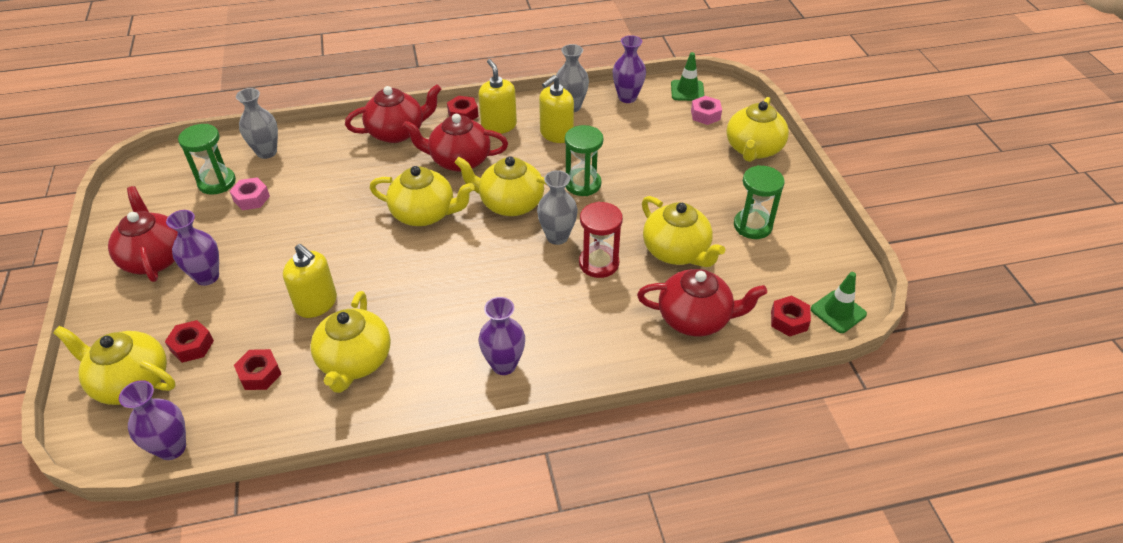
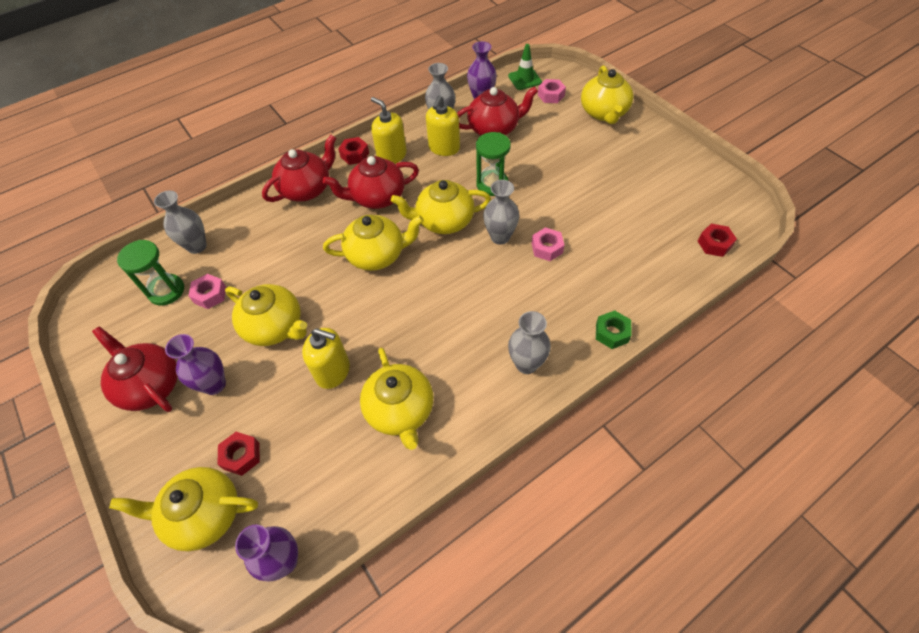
camera: 20 degrees left, 10 degrees up
(260, 374) = (322, 457): red nut -> none
(504, 365) = (526, 364): purple vase -> grey vase
(599, 263) = (547, 248): red hourglass -> pink nut
(612, 368) = (612, 333): none -> green nut
(676, 251) = (599, 217): yellow teapot -> yellow teapot (275, 327)
(695, 318) = (647, 267): red teapot -> red teapot (494, 129)
(752, 226) = (642, 176): green hourglass -> none
(838, 312) = (743, 224): green traffic cone -> none

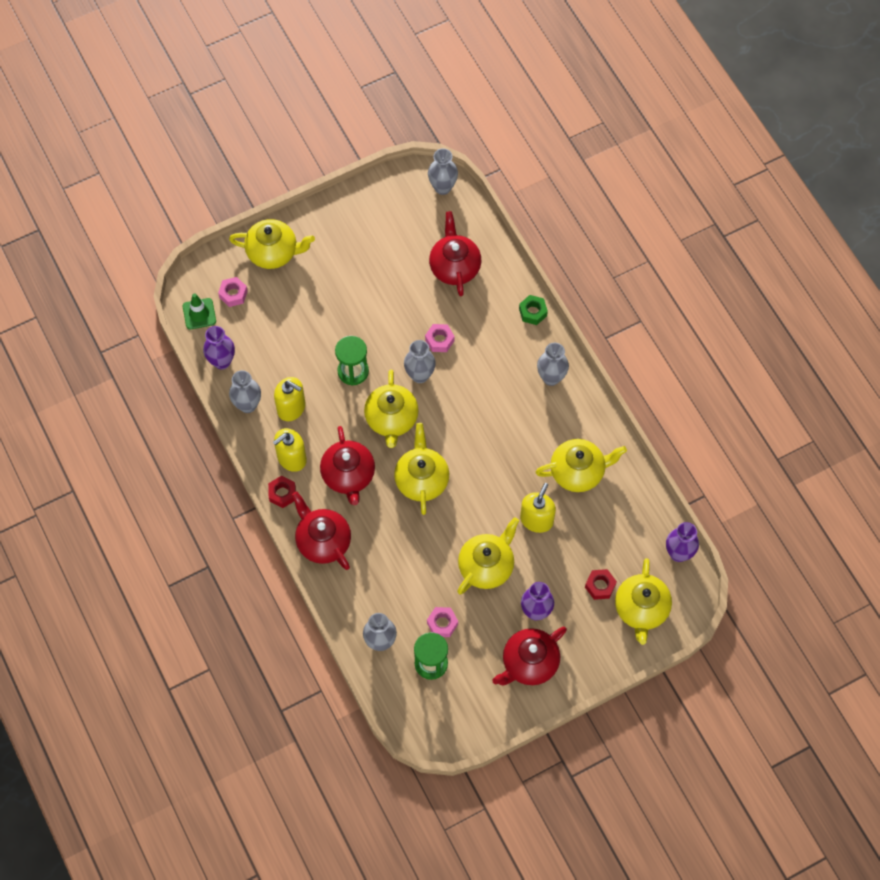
camera: 85 degrees left, 10 degrees up
(494, 129) = (273, 357): red teapot -> red teapot (454, 267)
(714, 244) = (459, 213): red nut -> none
(741, 225) = (442, 187): none -> grey vase

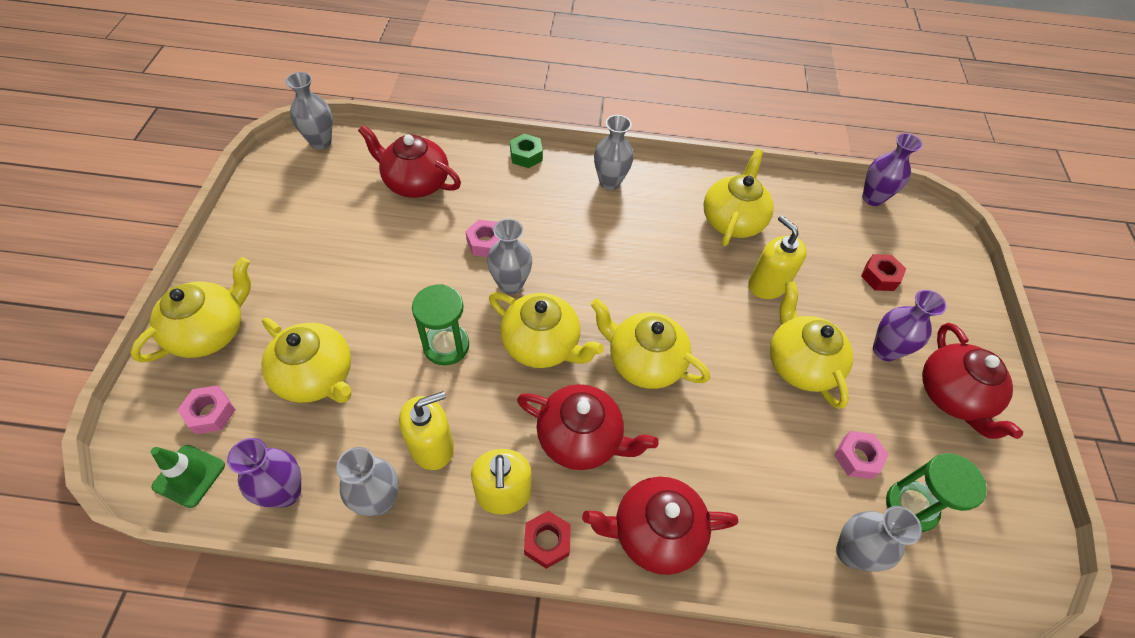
camera: 60 degrees left, 10 degrees down
(641, 609) = (924, 259): yellow teapot -> yellow teapot (317, 376)

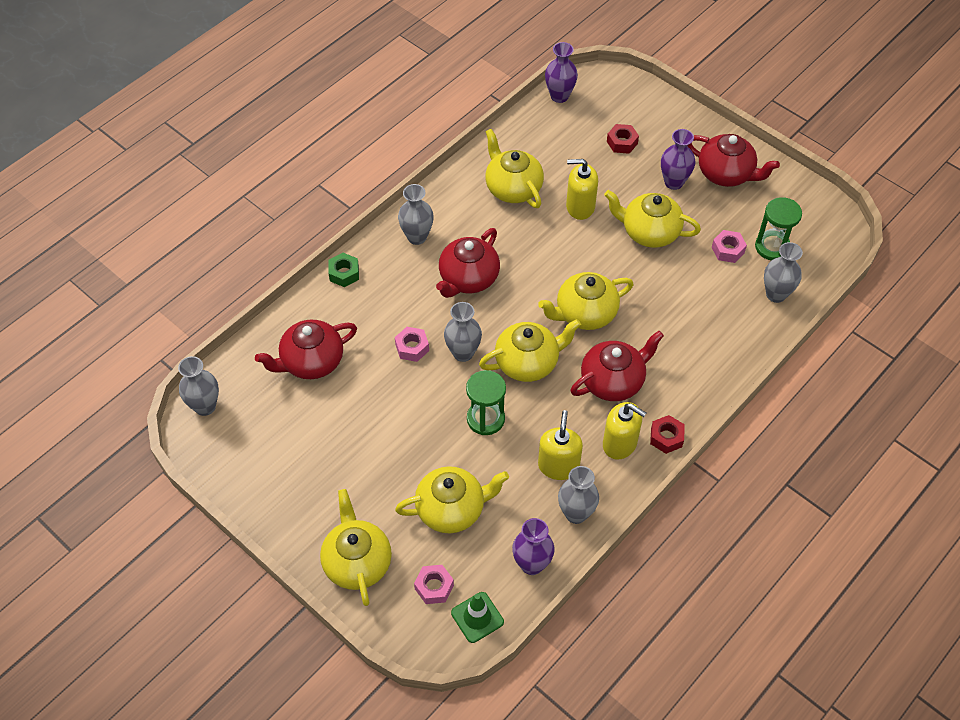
camera: 50 degrees left, 0 degrees up
(654, 532) = (699, 380): red teapot -> red teapot (468, 278)

